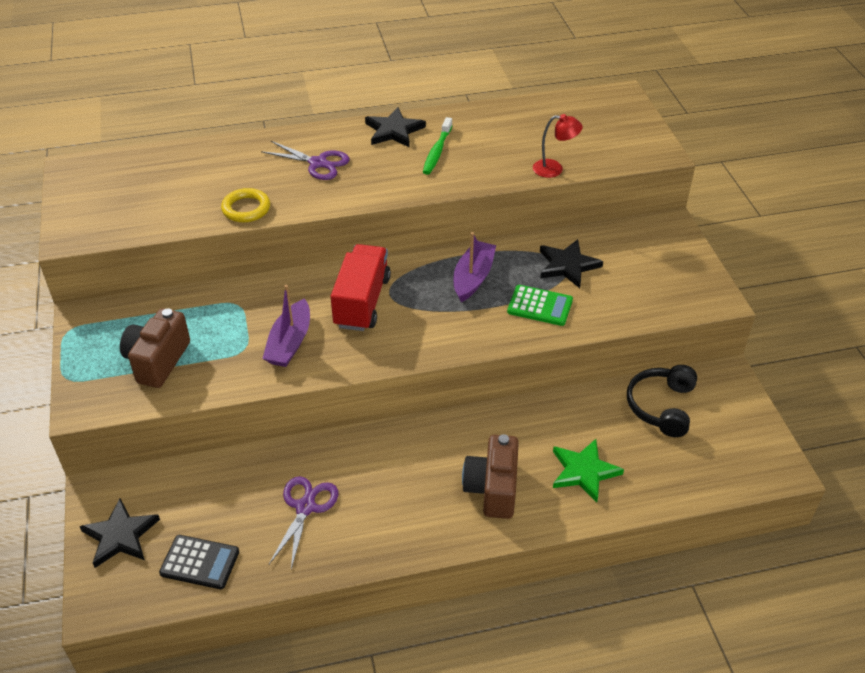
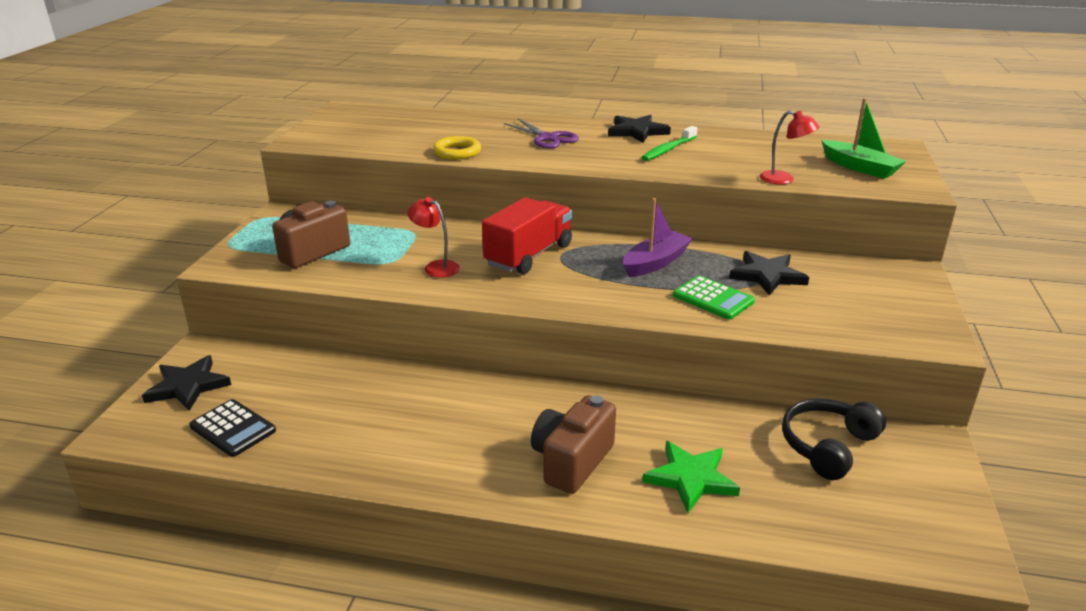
camera: 25 degrees right, 15 degrees down
(290, 343) = (436, 267): purple boat -> red lamp
(305, 507) = (367, 416): purple scissors -> none
(605, 135) = (859, 167): none -> green boat

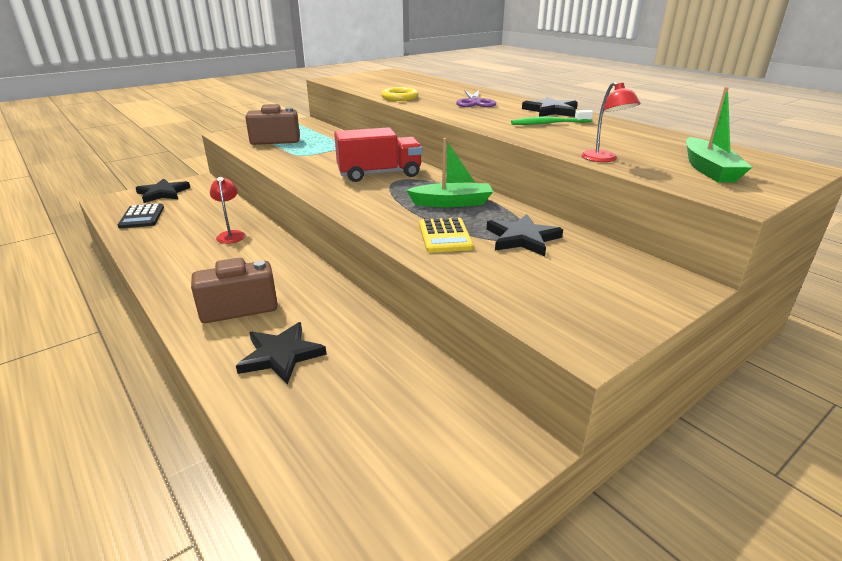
camera: 40 degrees right, 0 degrees up
(436, 267) = (316, 164): red lamp -> red lamp (231, 234)
(655, 262) = (452, 203): purple boat -> green boat
(691, 478) = (281, 355): green star -> black star
(713, 299) = (445, 236): green calculator -> yellow calculator
(828, 446) = (415, 393): black headphones -> none

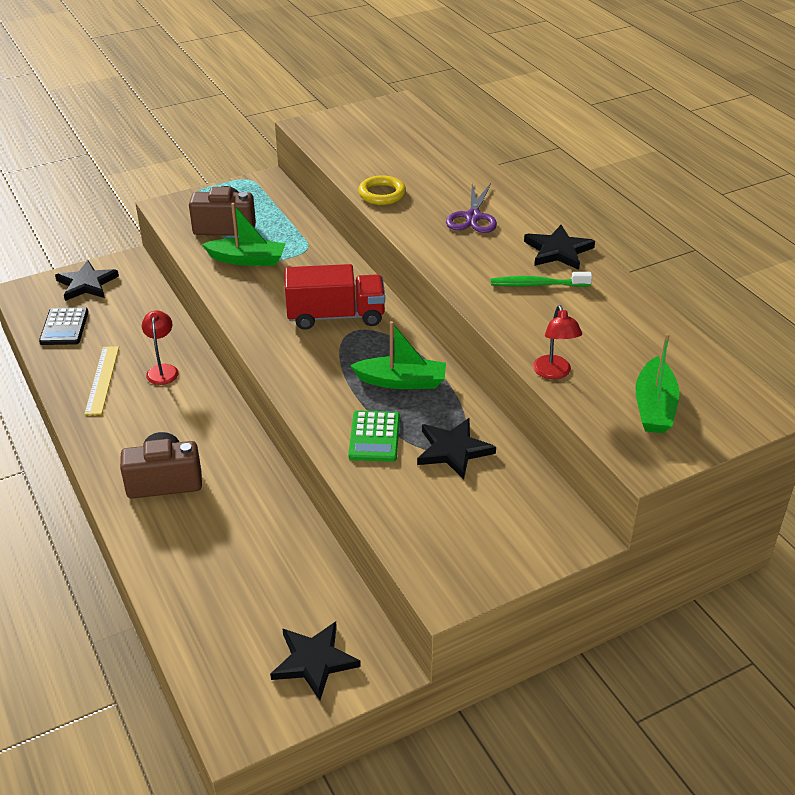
camera: 10 degrees right, 10 degrees up
(175, 244) = (102, 380): none -> yellow ruler
(281, 355) = (198, 546): black star -> black star (314, 661)
(297, 153) = (247, 259): none -> green boat
(445, 236) = (374, 437): yellow calculator -> green calculator

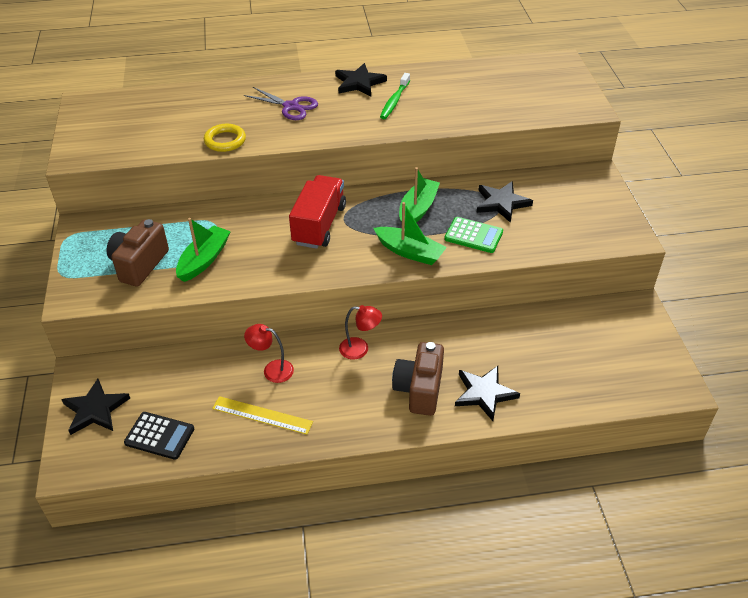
camera: 70 degrees left, 5 degrees up
(314, 661) = (627, 337): black star -> black star (484, 393)
(554, 373) = (495, 119): red lamp -> red lamp (360, 349)
(654, 407) = (543, 93): green boat -> green boat (410, 252)

